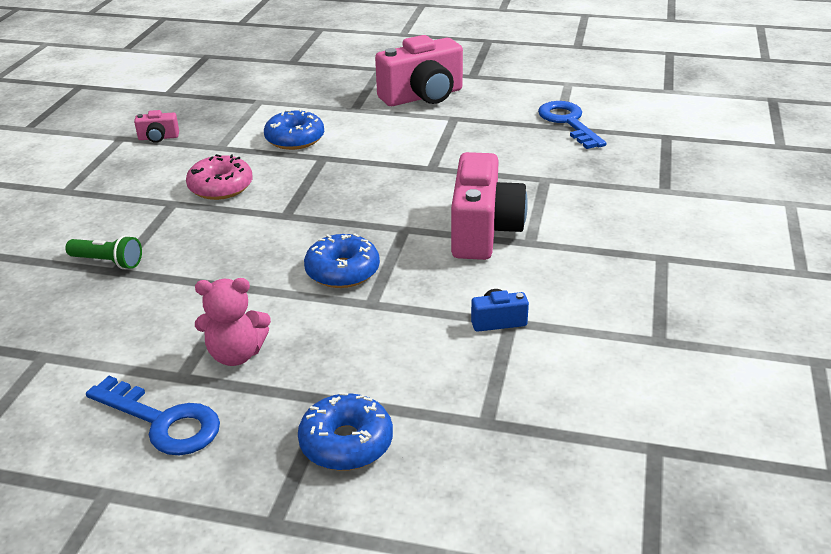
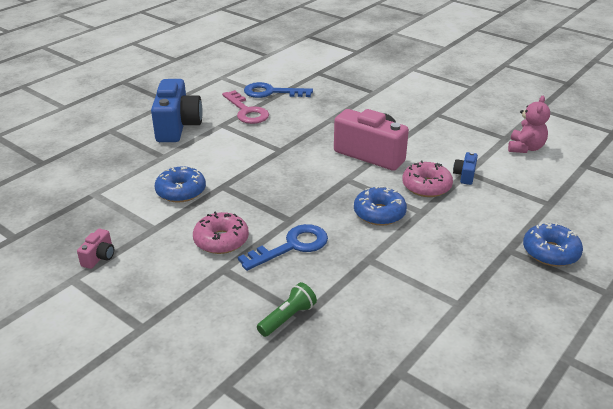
camera: 65 degrees left, 0 degrees up
(163, 422) = (504, 320): blue key -> blue key (292, 246)
(236, 354) = (447, 276): pink teddy bear -> pink teddy bear (525, 148)
(423, 96) = (177, 126): pink camera -> blue camera
(438, 293) = (426, 186): none -> pink donut
(501, 122) = (247, 111): none -> pink key

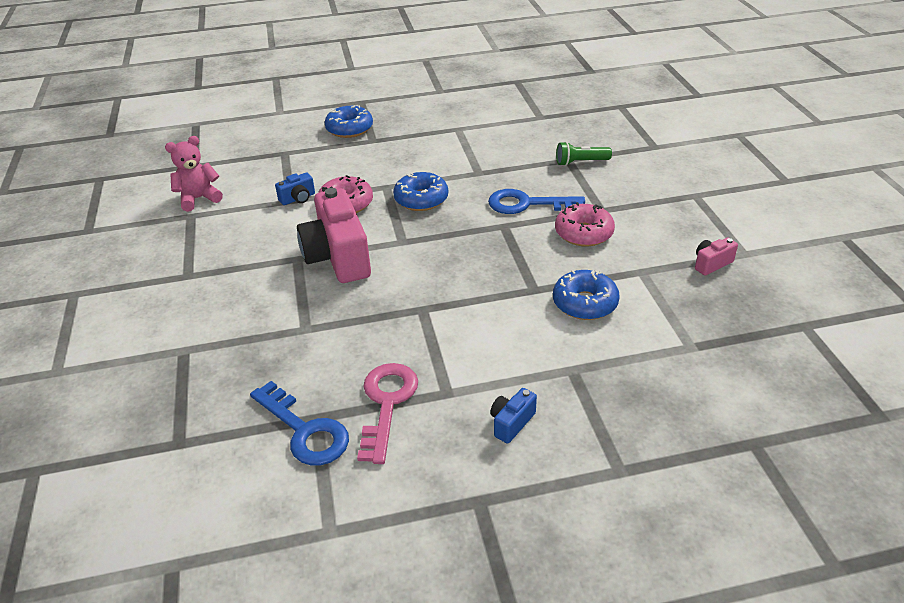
camera: 140 degrees left, 5 degrees up
(177, 126) = (511, 423): blue camera -> blue camera, size x0.44

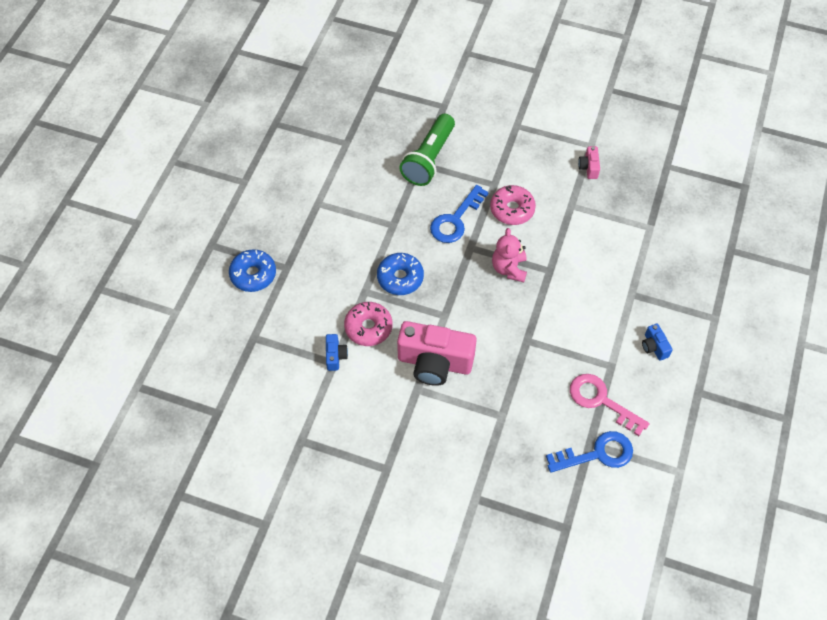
camera: 60 degrees left, 20 degrees up
(199, 198) = (279, 426): pink teddy bear -> pink teddy bear (509, 268)
(580, 162) = (429, 159): green flashlight -> green flashlight, size x1.82
(585, 303) = (580, 252): blue donut -> none

